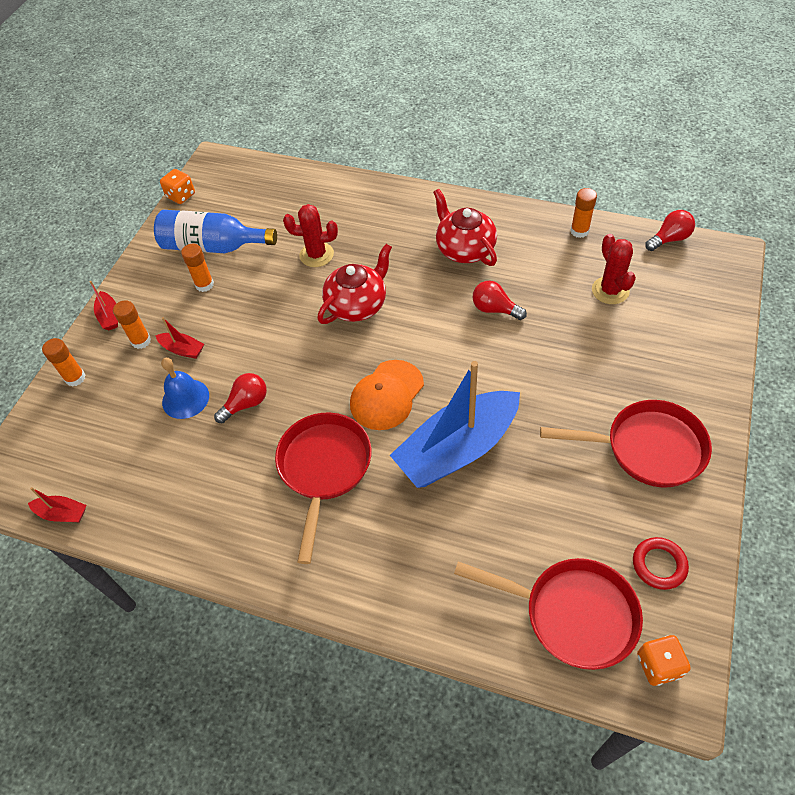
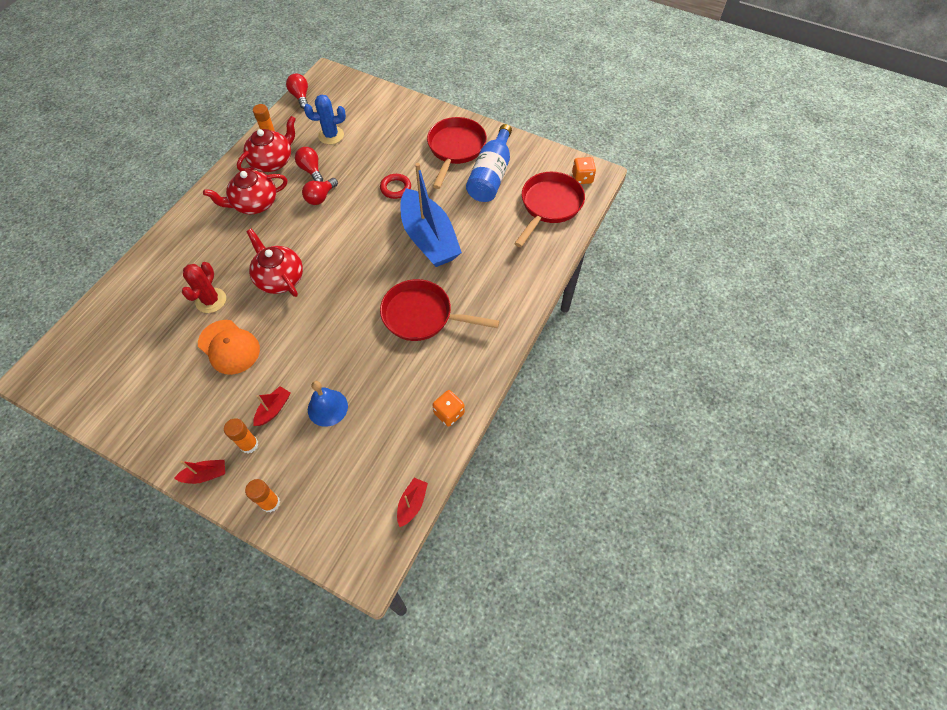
camera: 85 degrees left, 5 degrees up
(181, 196) = (68, 409): orange dice -> orange dice (449, 413)
(204, 285) = (204, 390): orange glue stick -> none
(213, 246) = (158, 381): blue bottle -> blue bottle (491, 175)
(246, 404) = (348, 363): red light bulb -> red light bulb (311, 170)
(387, 395) = (372, 271): orange cap -> orange cap (229, 347)
(539, 245) = (272, 161): none -> red teapot
(610, 290) = (331, 135): red cactus -> blue cactus
(659, 565) = (528, 163): red ring -> red ring (395, 188)

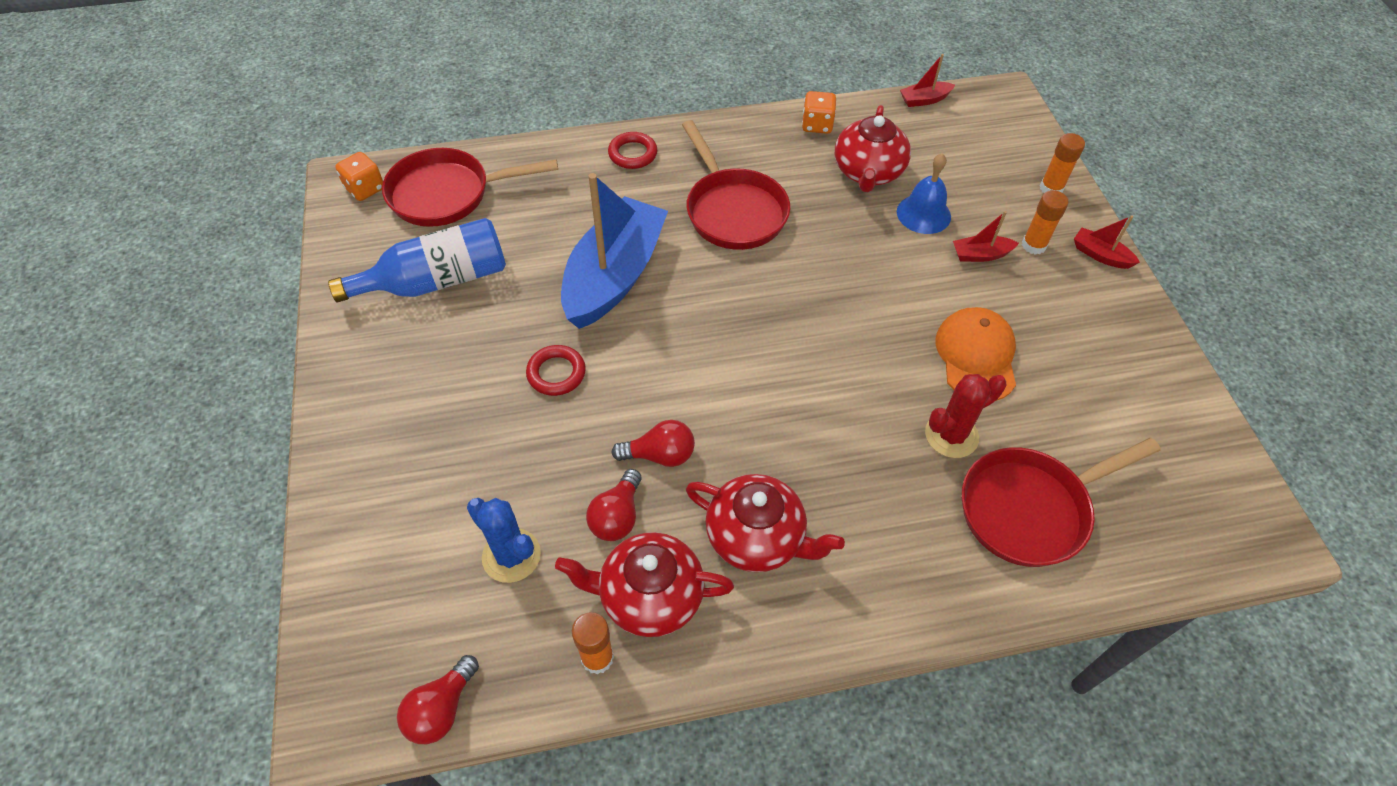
camera: 130 degrees left, 5 degrees down
(280, 278) = (837, 386): red teapot -> red teapot (868, 172)
(455, 149) = (409, 355): red pan -> red pan (1030, 509)
(510, 299) = (632, 154): none -> red ring

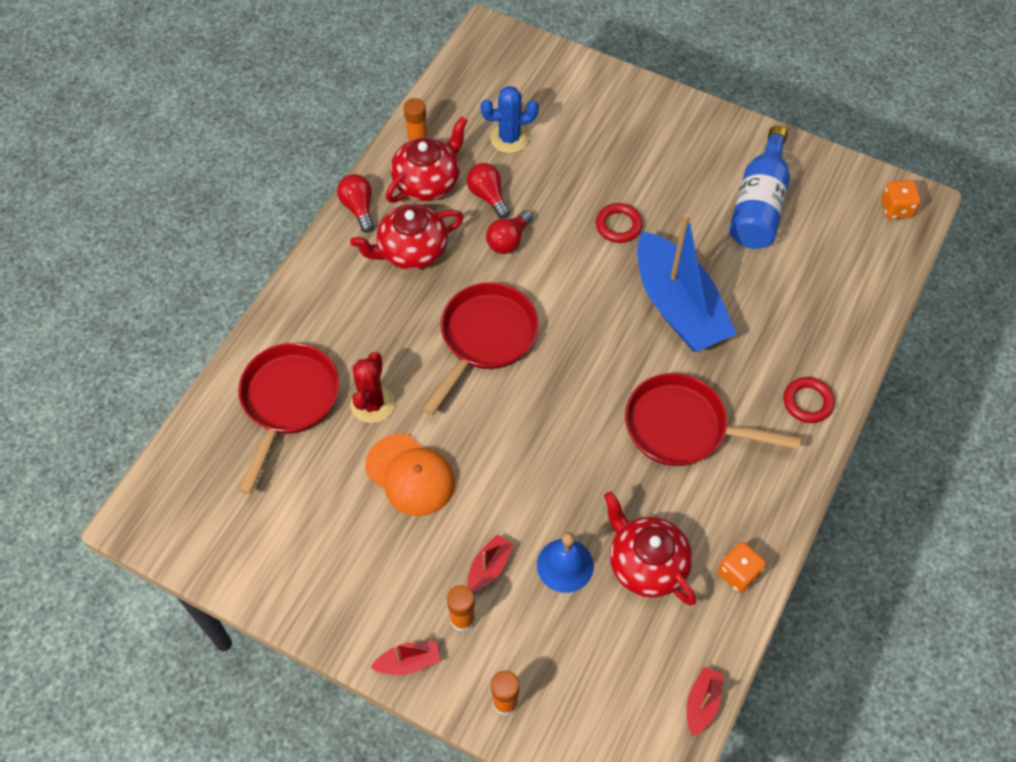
camera: 130 degrees right, 5 degrees up
(441, 709) = (453, 73): red light bulb -> red light bulb (358, 208)
(447, 194) = (851, 254): red pan -> red pan (485, 338)

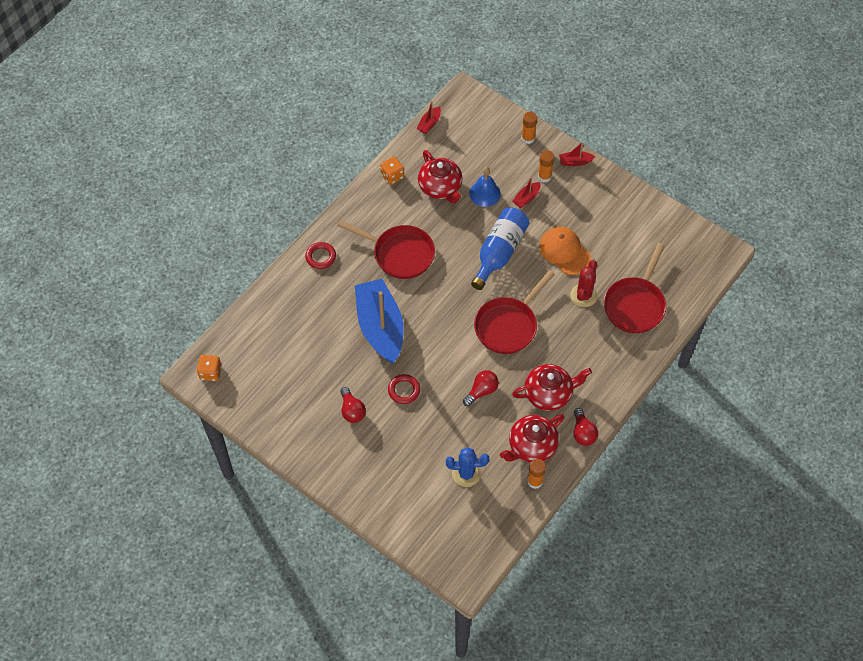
camera: 170 degrees left, 0 degrees up
(488, 196) = (490, 427): red light bulb -> red light bulb (352, 410)
(759, 205) = (303, 390): blue bottle -> blue bottle (499, 252)

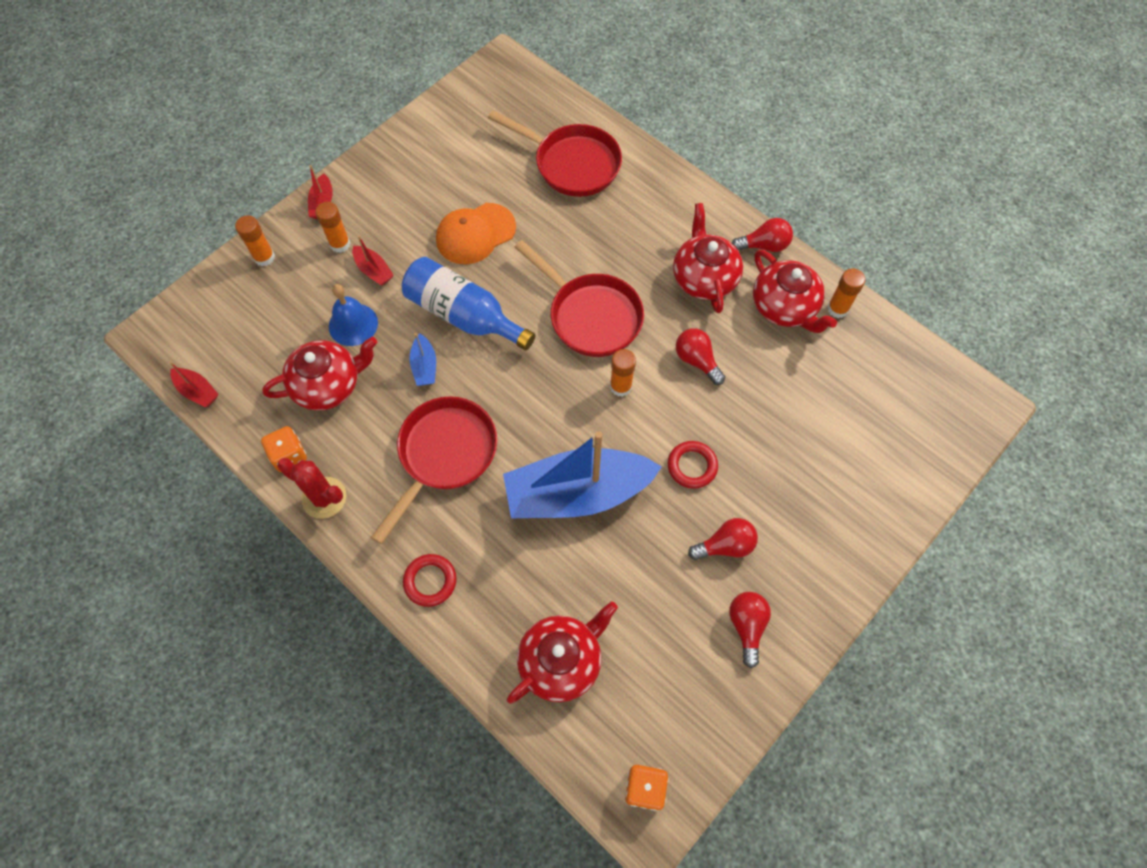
camera: 85 degrees left, 5 degrees up
(278, 327) = (561, 660): none -> red teapot
(302, 423) = (746, 626): none -> red light bulb
(457, 346) = (620, 386): none -> orange glue stick
(459, 236) = (424, 366): none -> blue boat
(466, 473) = (828, 392): blue cactus -> none
(583, 295) = (551, 220): red cactus -> red cactus (324, 498)

